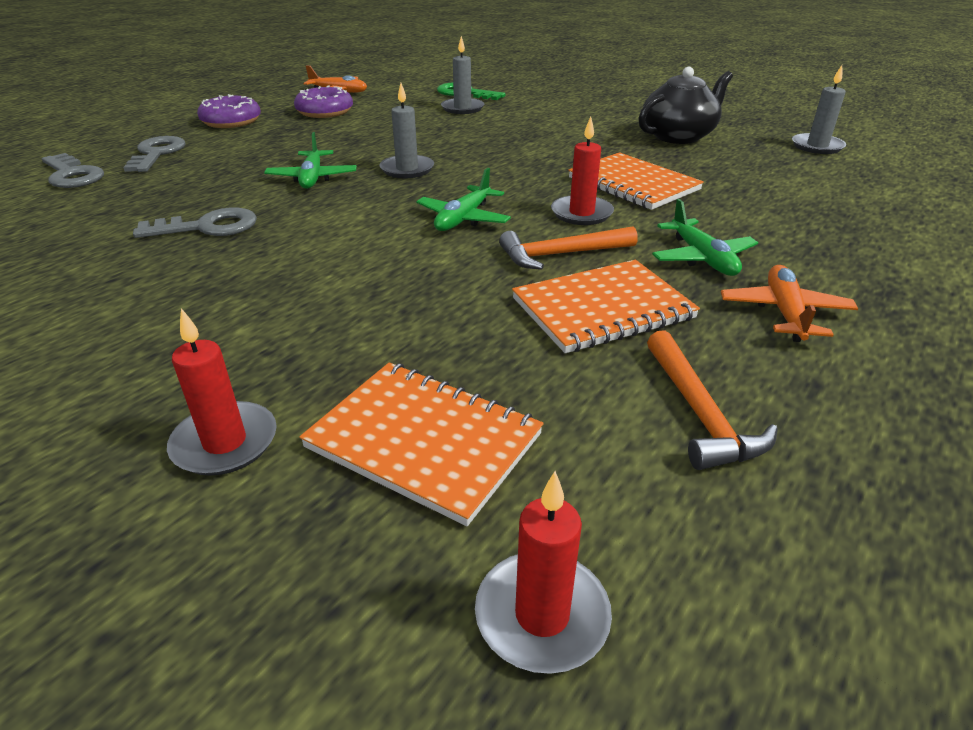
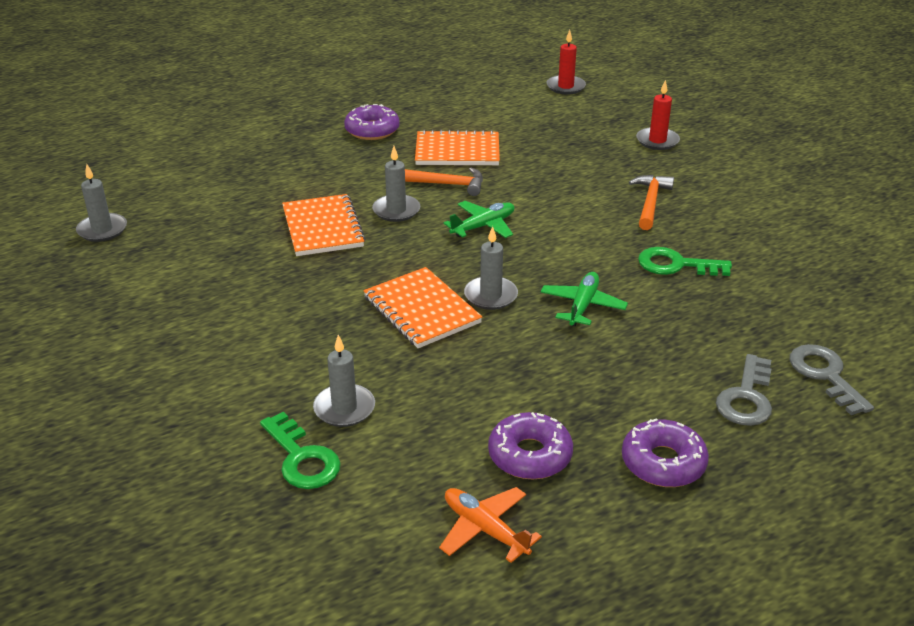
camera: 155 degrees left, 0 degrees up
(208, 227) = (676, 265): grey key -> green key
(424, 441) = (579, 125): orange notebook -> orange notebook (421, 310)
(581, 213) = (396, 210): red candle -> grey candle
(678, 136) = (189, 277): black teapot -> none
(699, 413) = (465, 110): orange hammer -> orange hammer (650, 202)
(702, 258) = (366, 163): green plane -> none
(784, 313) = (372, 130): orange plane -> purple donut

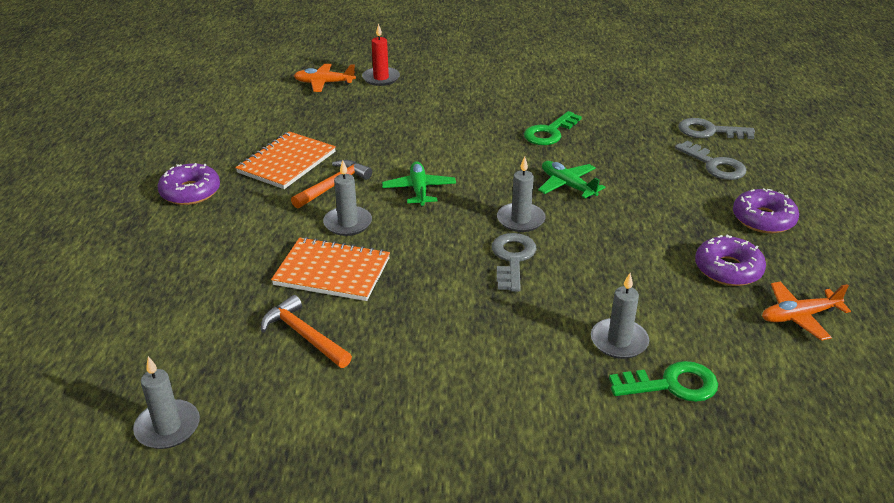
camera: 60 degrees left, 0 degrees up
(421, 310) = (512, 258): orange notebook -> grey key
(565, 87) = (249, 81): red candle -> none
(609, 119) = (324, 83): none -> orange plane
(650, 202) = (461, 112): orange hammer -> orange hammer (304, 335)

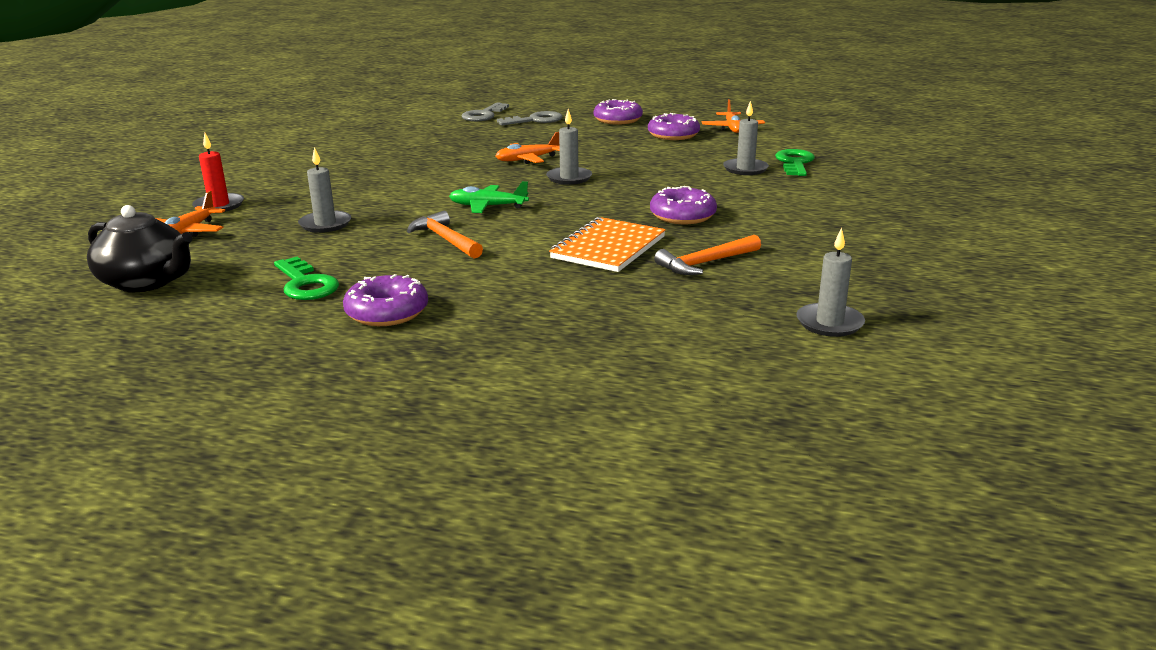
camera: 75 degrees left, 10 degrees down
(236, 96) = (147, 282): none -> black teapot
(287, 162) = (369, 259): orange notebook -> none
(348, 223) = (526, 237): grey candle -> grey candle (325, 224)
(432, 307) = (682, 216): none -> purple donut
(512, 258) = (626, 186): grey key -> none
(549, 132) = (431, 155): green key -> green key (306, 284)
(567, 185) = (527, 159): green plane -> orange plane

